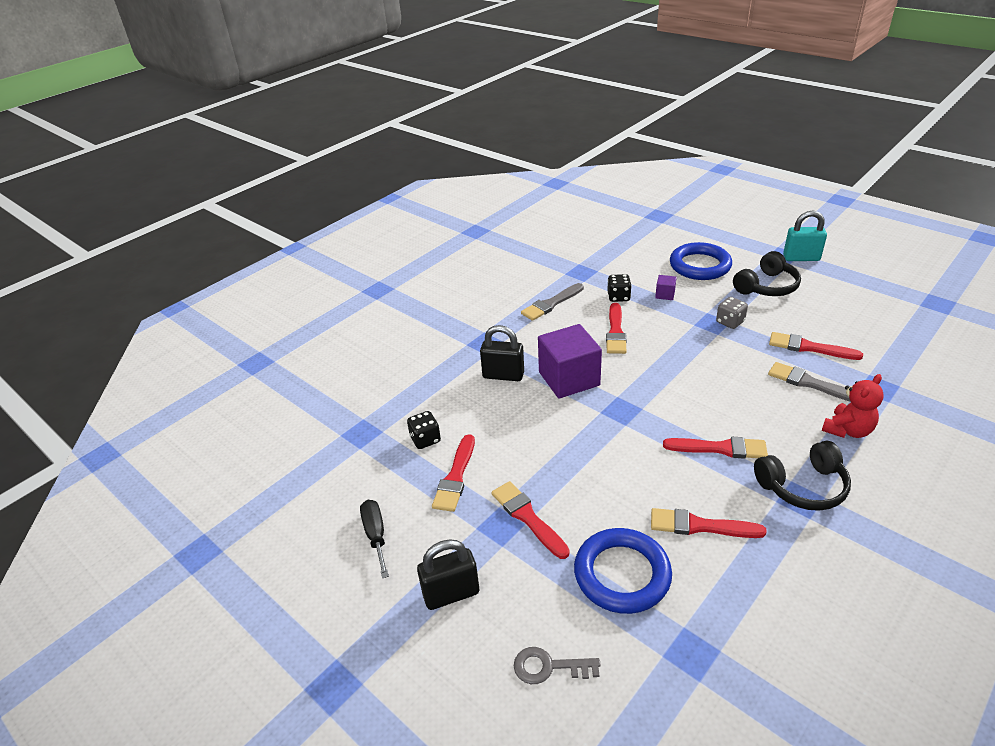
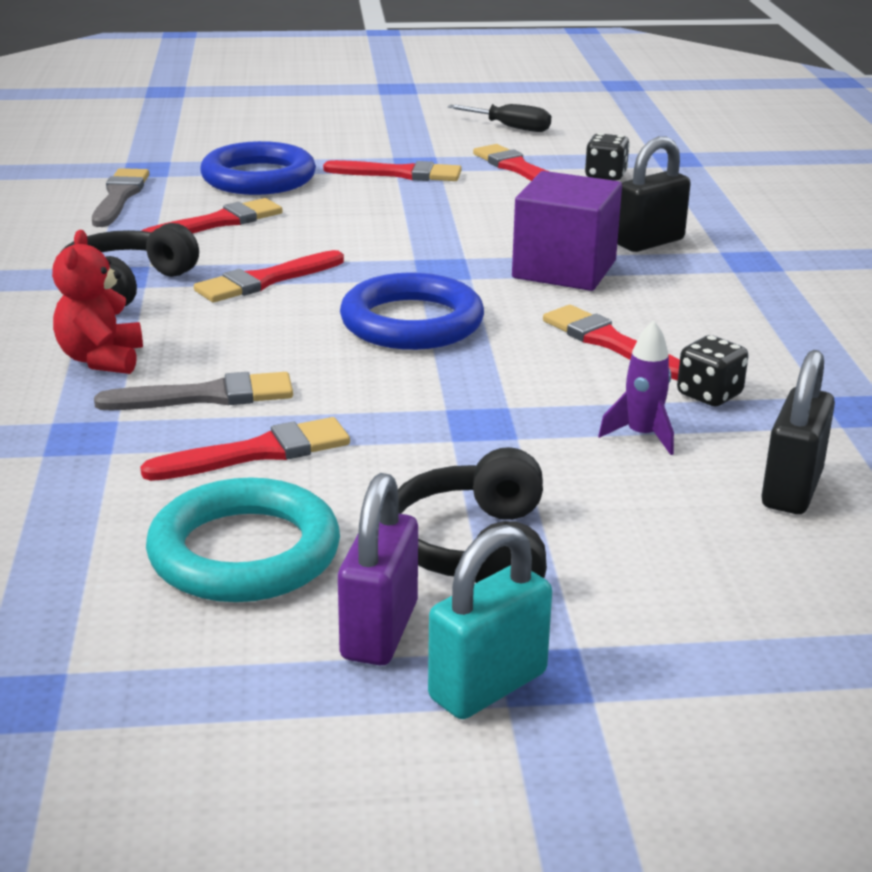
camera: 130 degrees right, 10 degrees down
(451, 594) = (389, 129): black padlock -> black padlock (791, 489)
(549, 667) = (256, 132): grey key -> none
(551, 304) = (785, 338): grey brush -> grey brush (119, 197)
(665, 294) = (642, 435): purple cube -> purple rocket
(700, 266) = (683, 534): blue ring -> blue ring (412, 322)
(730, 322) = (452, 437): grey dice -> none
(818, 279) = (379, 631): none -> purple padlock
(842, 315) = (244, 552): none -> turquoise ring

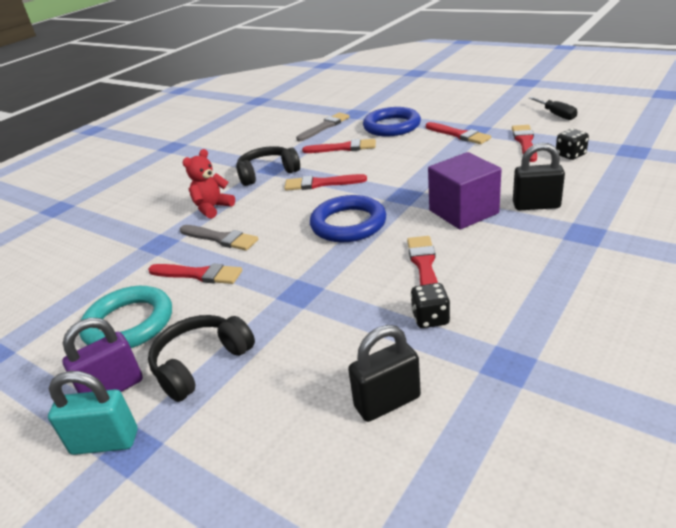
camera: 45 degrees right, 5 degrees up
(642, 435) = (360, 331): purple rocket -> none

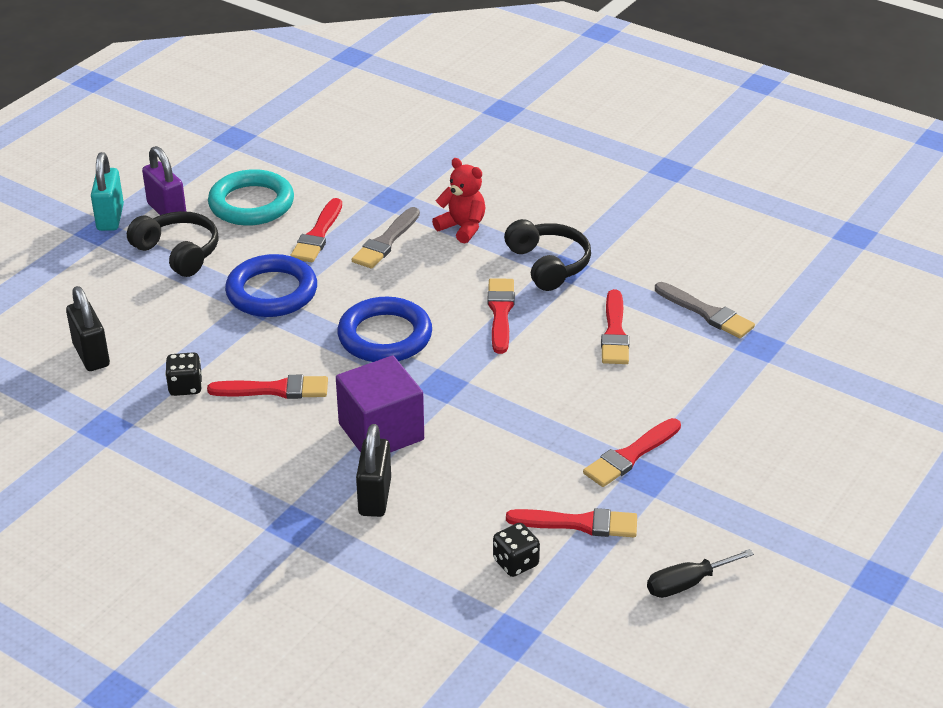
camera: 85 degrees right, 5 degrees up
(392, 126) = (688, 385): blue ring -> blue ring (272, 292)

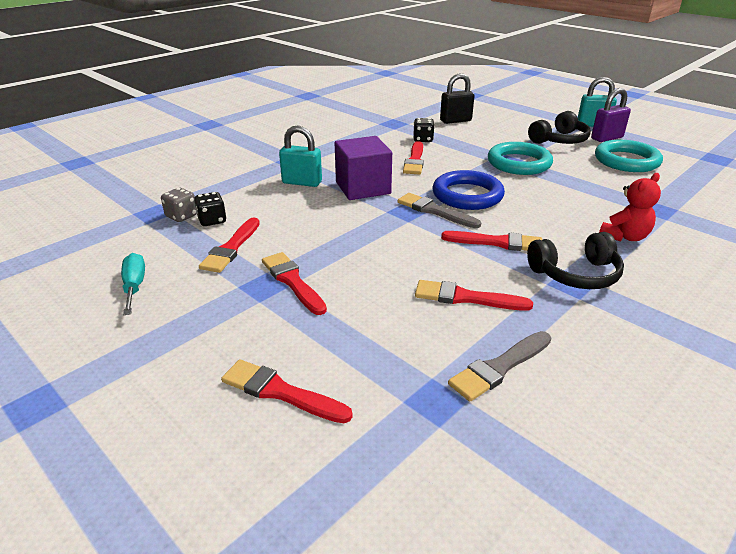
camera: 100 degrees right, 5 degrees down
(272, 292) = (519, 163): blue ring -> turquoise ring
(318, 235) = (593, 180): red brush -> red brush (280, 392)
(374, 497) = (302, 182): black padlock -> turquoise padlock
(386, 242) = (592, 203): grey brush -> grey brush (434, 211)
(512, 600) = (181, 216): none -> grey dice
(687, 584) = (134, 286): black screwdriver -> turquoise screwdriver

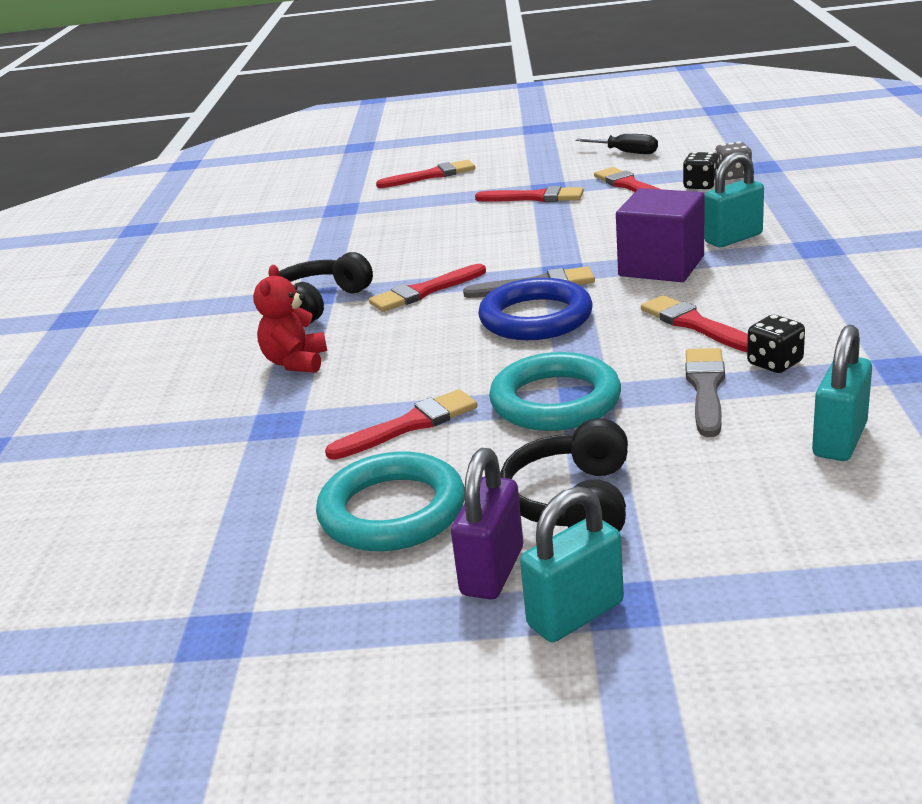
camera: 140 degrees right, 5 degrees down
(134, 286) = (626, 152): turquoise screwdriver -> black screwdriver
(455, 121) = (839, 440): black padlock -> turquoise padlock
(466, 298) = (391, 248): red brush -> red brush (409, 425)
(499, 367) = (319, 233): grey brush -> grey brush (706, 388)

